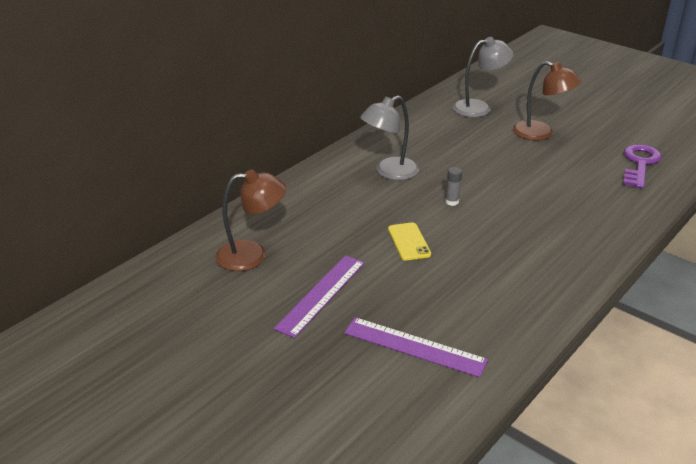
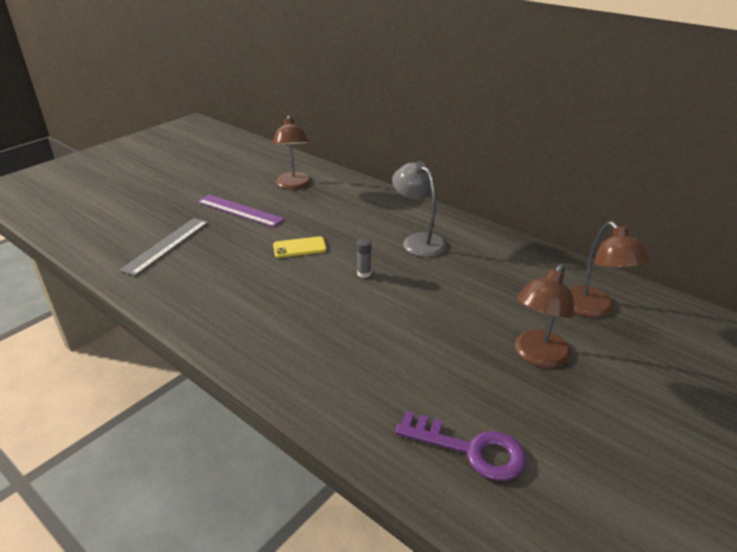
camera: 90 degrees right, 0 degrees up
(414, 347) = (166, 245): purple ruler -> grey ruler
(479, 108) = (594, 309): grey lamp -> brown lamp

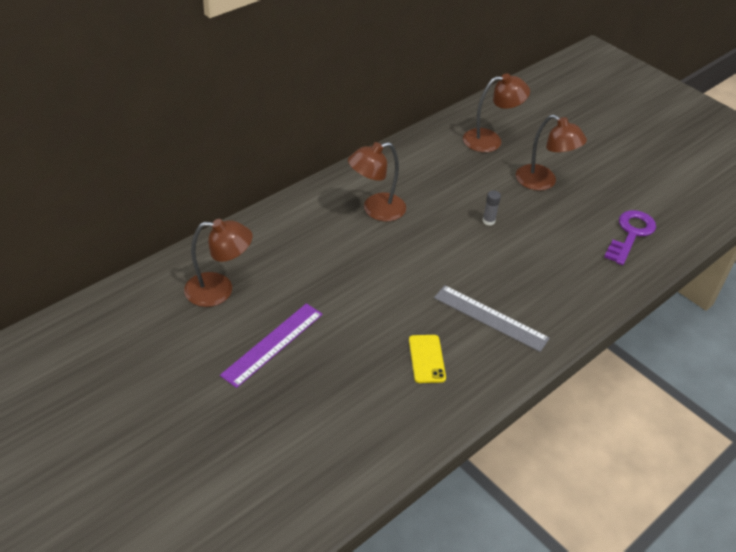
camera: 85 degrees left, 10 degrees up
(166, 245) = (343, 414): grey ruler -> grey ruler (490, 318)
(299, 247) = (371, 296): yellow phone -> yellow phone (426, 359)
(364, 273) = (427, 255): grey glue stick -> grey glue stick (488, 221)
(418, 241) = (376, 210): grey lamp -> brown lamp

